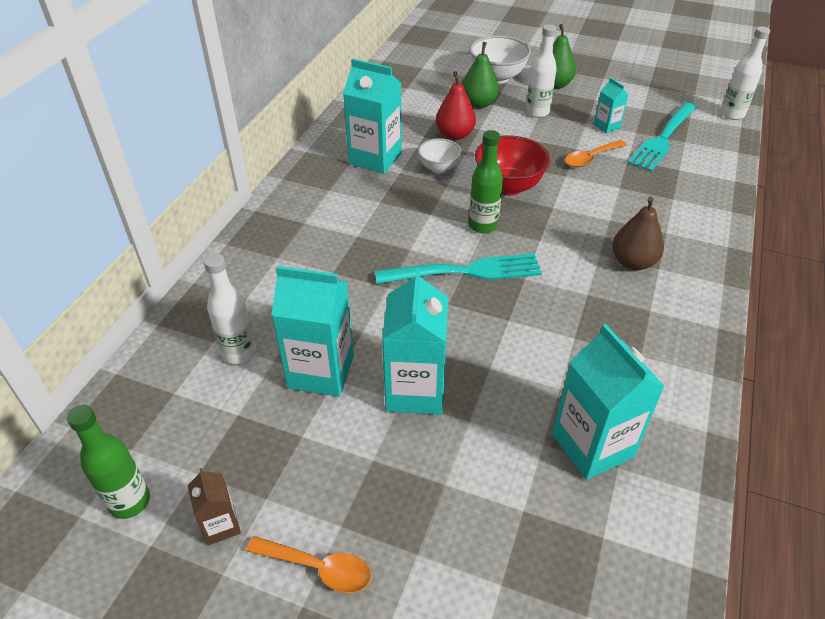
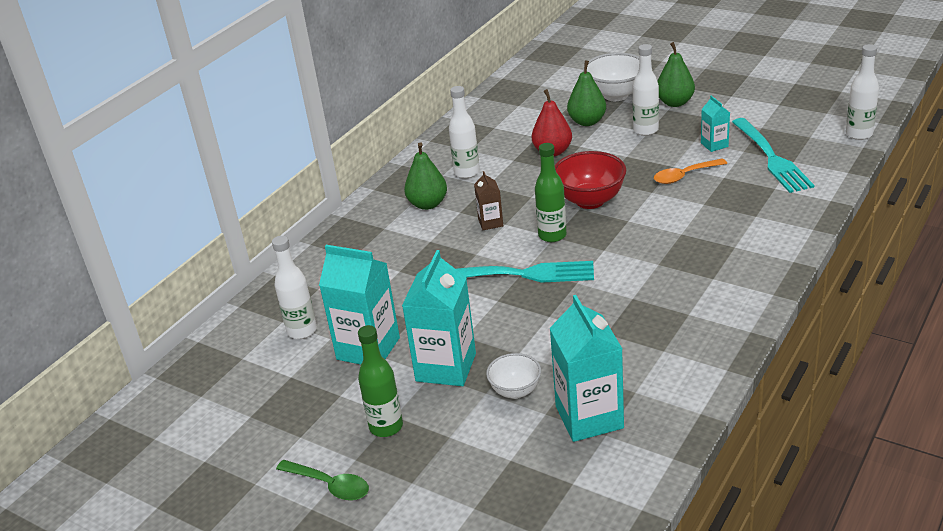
camera: 15 degrees right, 10 degrees down
(129, 501) = (193, 431): green bottle -> green bottle (386, 427)
(221, 525) = (261, 452): brown carton -> brown carton (490, 222)
(318, 568) = (330, 485): orange spoon -> green spoon
(344, 194) = (427, 204): none -> green pear
(375, 158) = (467, 172): turquoise carton -> white bottle
(439, 168) = (526, 182): white bowl -> white bowl (515, 391)
(633, 262) = (688, 272): brown pear -> none
(663, 138) = (771, 157): turquoise fork -> turquoise fork turned 60 degrees counterclockwise

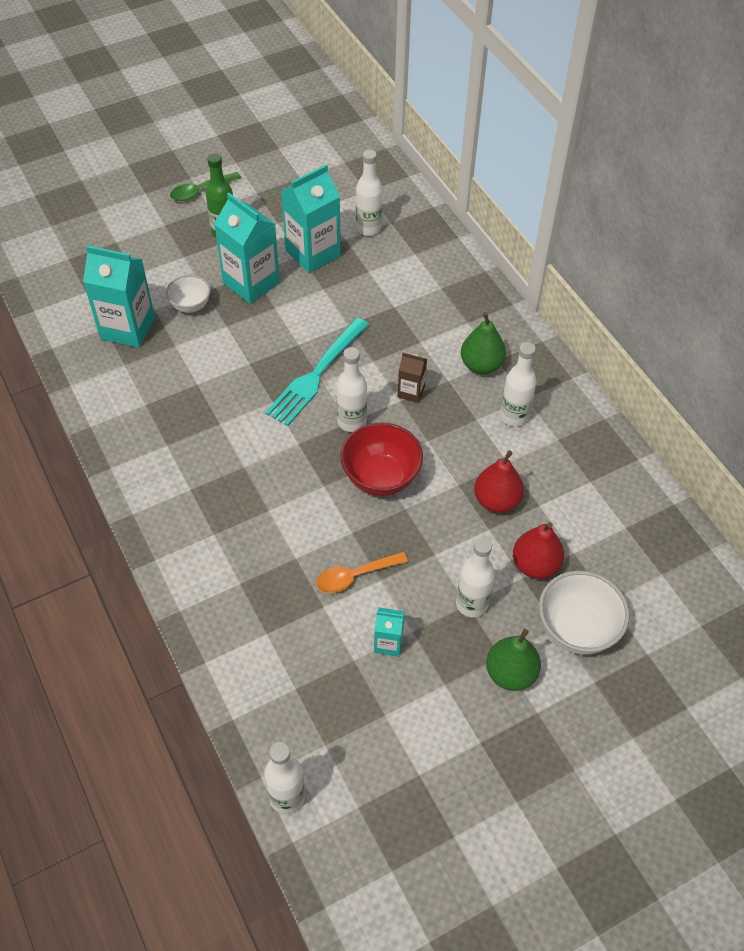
camera: 115 degrees right, 20 degrees up
(552, 235) = (351, 421): green bottle -> white bottle
(587, 122) = (535, 565): green pear -> red pear
(684, 176) = (355, 576): orange spoon -> orange spoon turned 120 degrees counterclockwise
(771, 157) = (320, 674): turquoise fork -> none

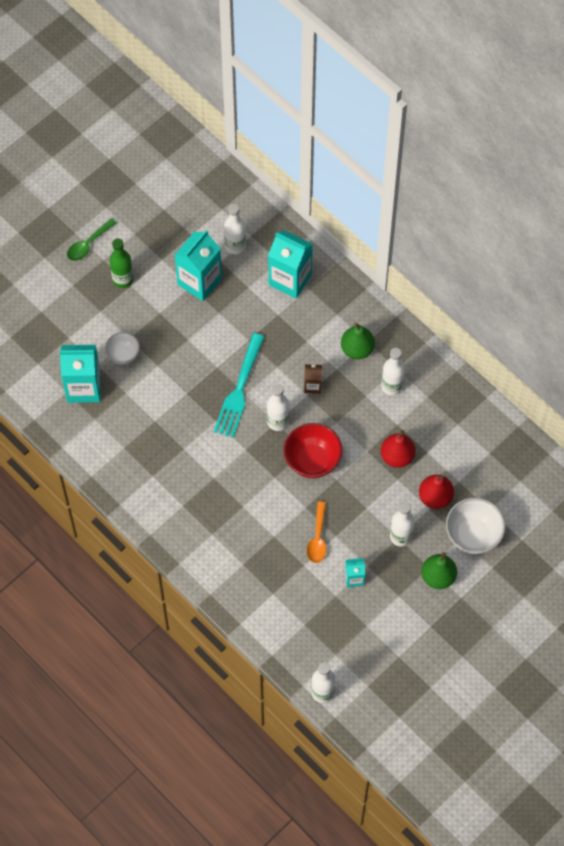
camera: 15 degrees left, 10 degrees up
(251, 283) = (162, 322): turquoise carton -> turquoise carton (290, 279)
(355, 576) = (317, 538): orange spoon -> orange spoon turned 45 degrees counterclockwise

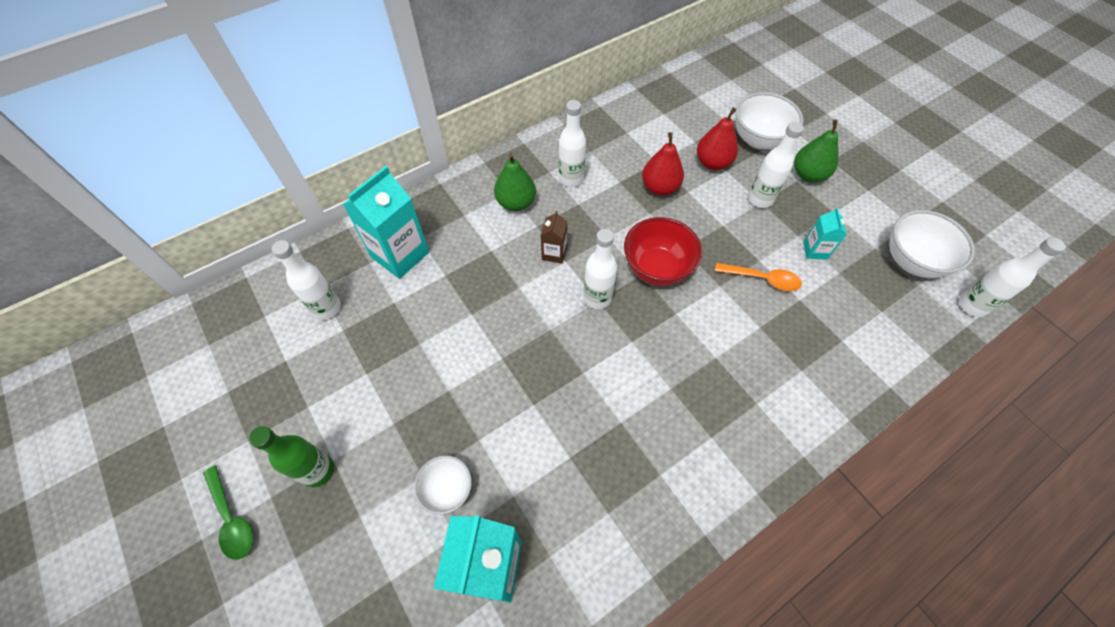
camera: 80 degrees left, 5 degrees down
(199, 281) = (363, 360): turquoise carton -> none
(239, 389) = (541, 335): turquoise fork -> none
(357, 652) = (911, 261): none -> white bowl

